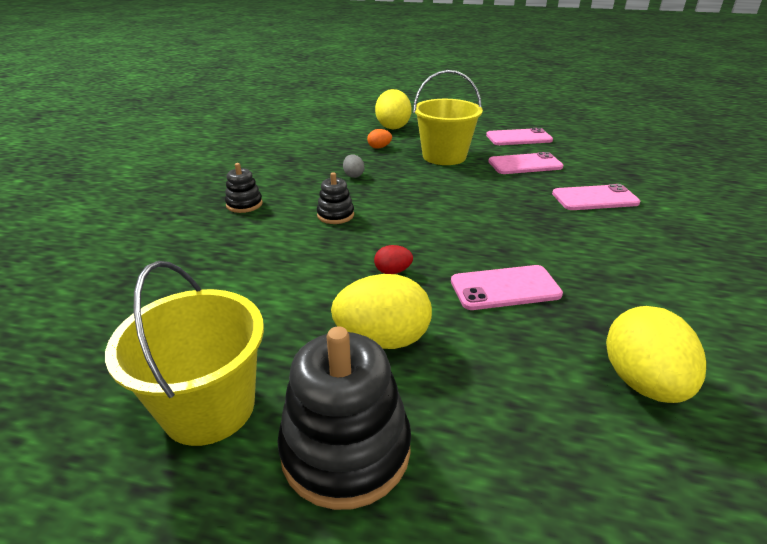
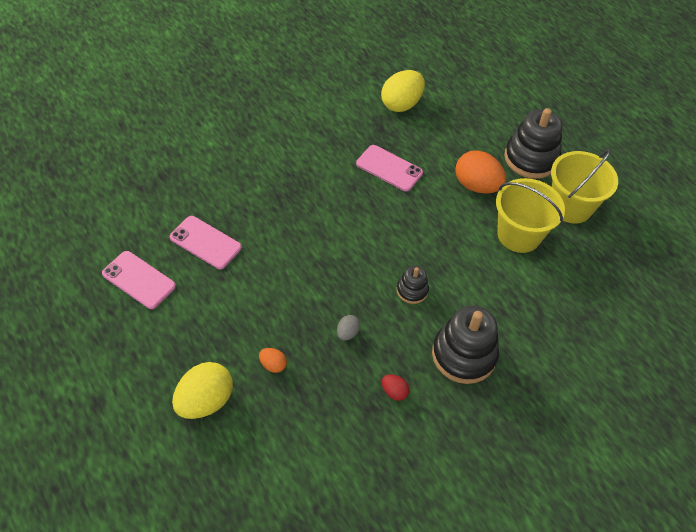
camera: 140 degrees left, 20 degrees up
(244, 204) = (464, 355): black stacking toy -> black stacking toy, size x1.94
(383, 339) = (476, 186): yellow egg -> orange egg
(392, 271) = (430, 217): red egg -> red egg (394, 392)
(444, 156) = (243, 303): yellow bucket -> yellow bucket (519, 235)
(594, 198) = (232, 178): pink phone -> none

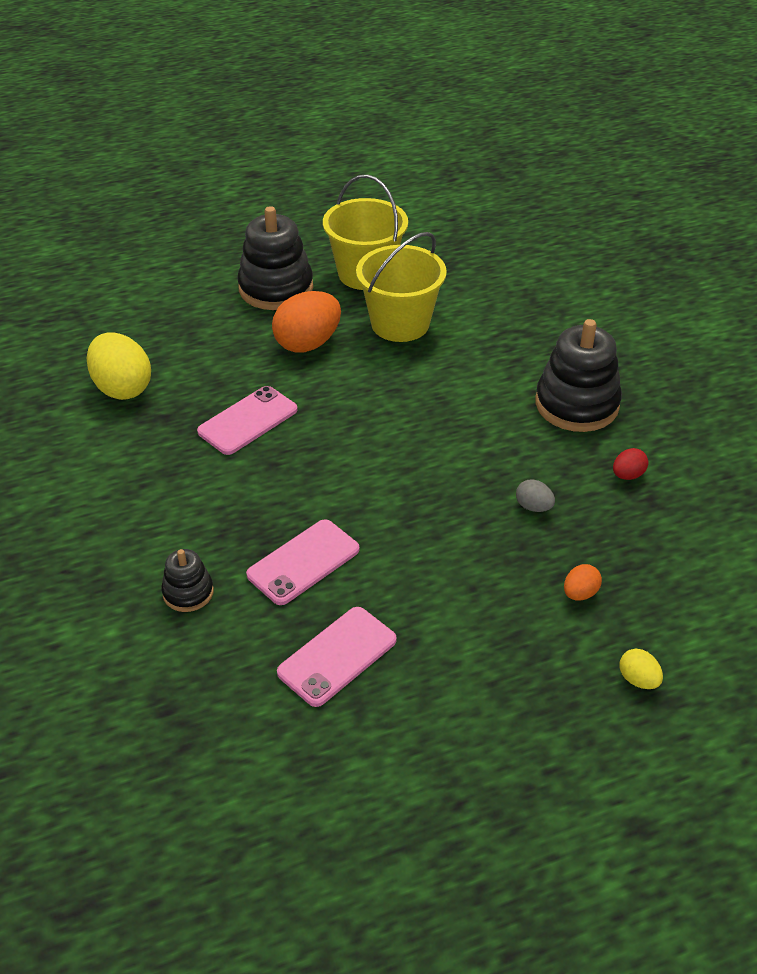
camera: 75 degrees left, 10 degrees down
(139, 280) = (398, 757): pink phone -> pink phone (303, 562)
(205, 401) = (638, 680): yellow egg -> yellow egg, size x0.48
(412, 290) = (472, 433): black stacking toy -> black stacking toy (188, 592)

